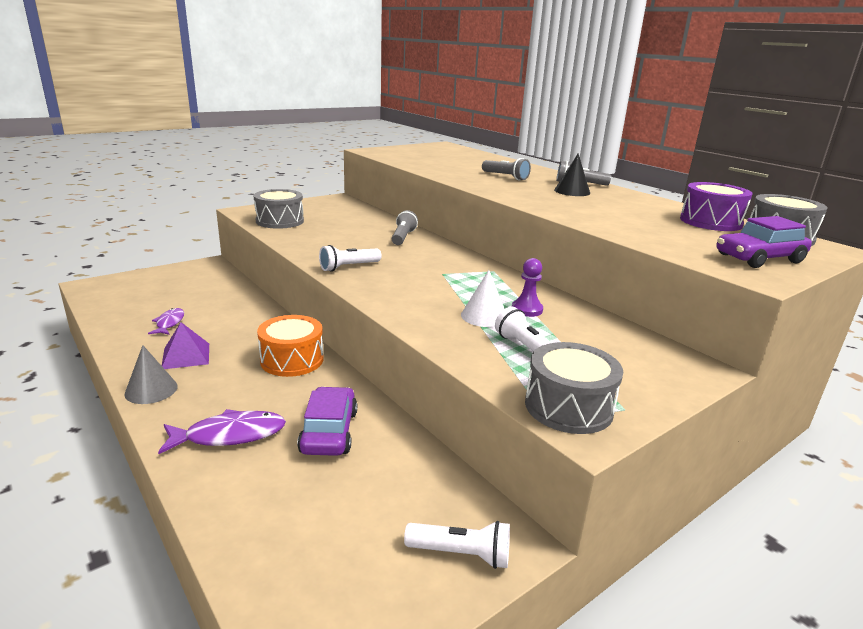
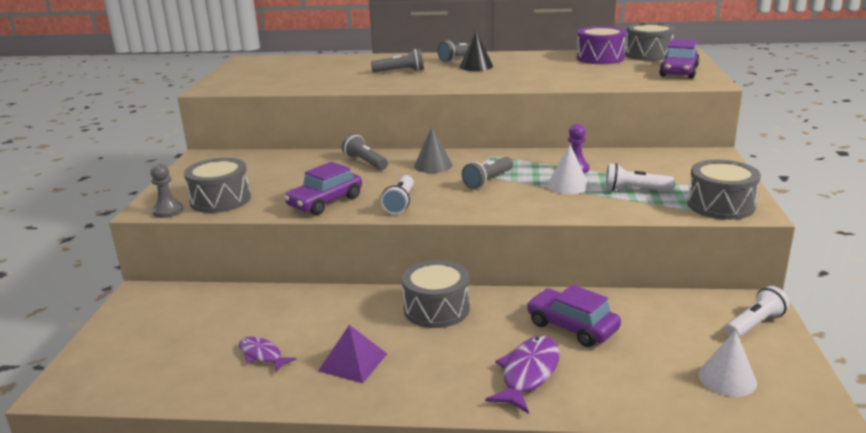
camera: 45 degrees left, 0 degrees up
(151, 390) = (398, 397): grey cone -> grey cone (433, 165)
(246, 215) = (168, 211): none -> grey pawn
(292, 360) = (436, 309): orange drum -> grey drum
(316, 246) = (325, 202): none -> purple car
(322, 565) = (727, 378): none -> white cone
(439, 283) = (488, 180): none -> grey flashlight

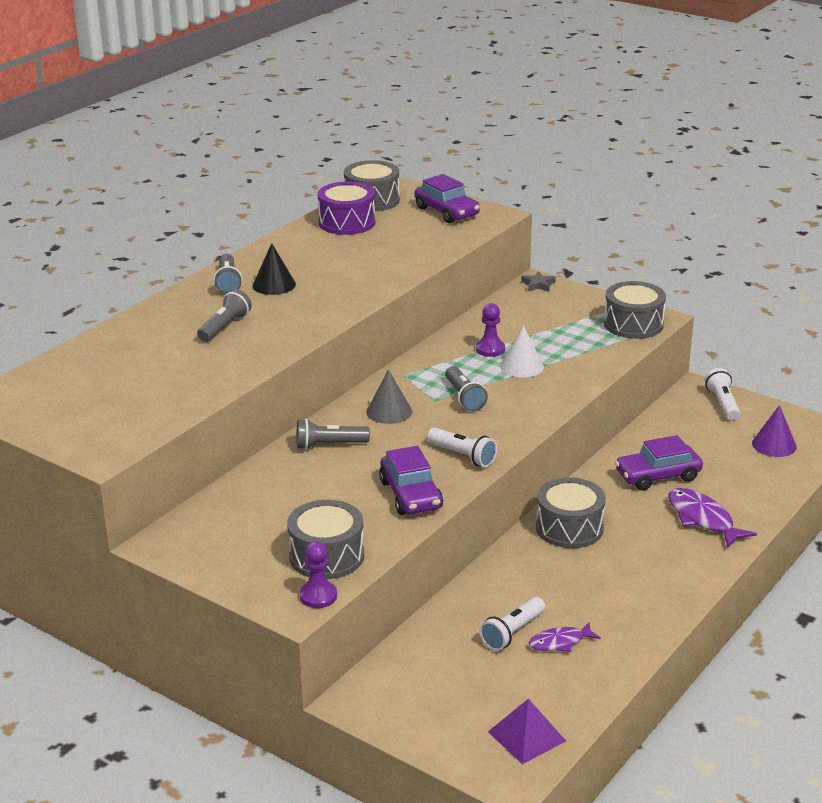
camera: 60 degrees left, 5 degrees up
(168, 211) = (318, 596): grey pawn -> purple pawn
(353, 362) = (615, 596): purple pyramid -> purple pyramid (526, 736)
(634, 190) = (566, 343): white flashlight -> white flashlight (512, 633)
(711, 156) = (538, 285): none -> grey star
(727, 378) = (774, 445): white cone -> purple cone

